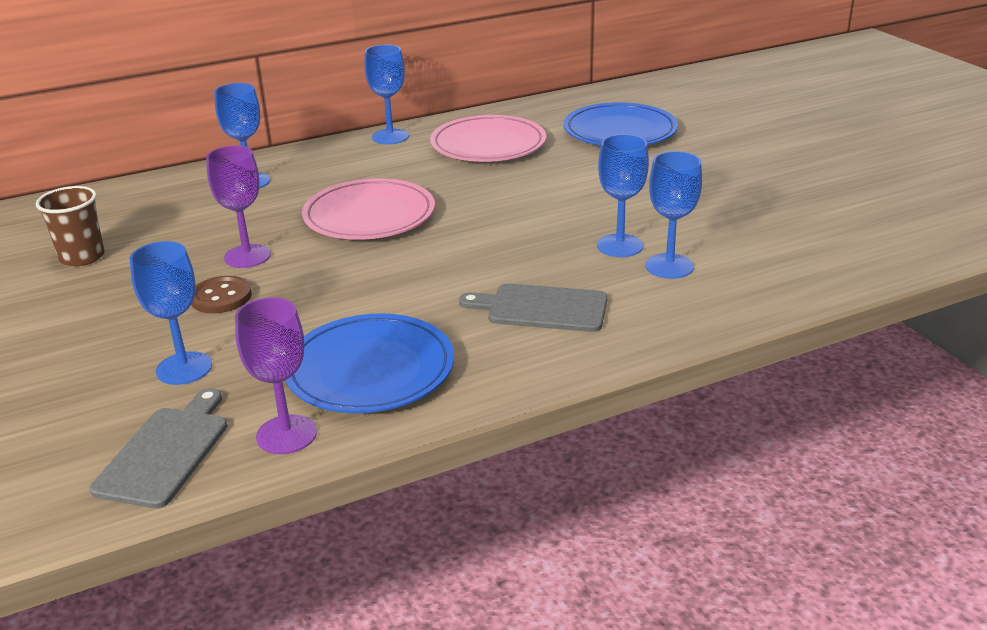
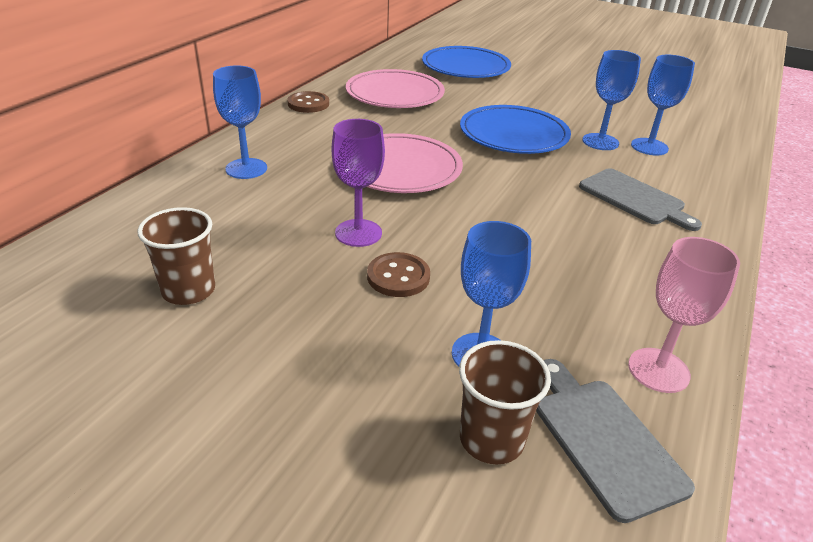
camera: 40 degrees left, 5 degrees up
(102, 417) = (491, 439): none -> brown cup
(286, 434) = (658, 370): purple goblet -> pink goblet
(370, 370) = (616, 288): blue plate -> blue plate (513, 135)
(390, 137) = (308, 104): blue goblet -> brown button
(542, 308) = (634, 198): grey cutting board -> grey cutting board turned 105 degrees counterclockwise

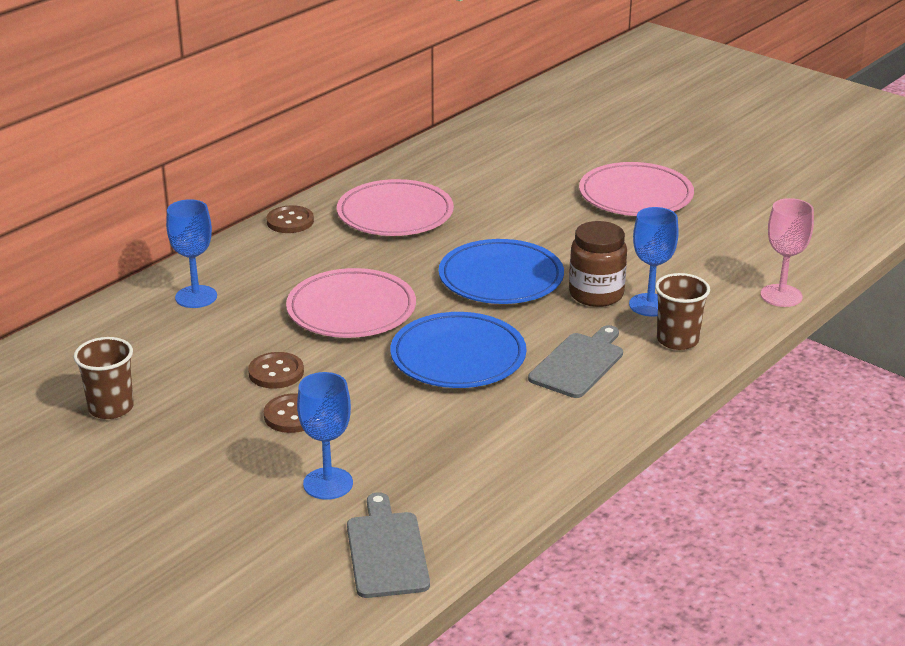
camera: 15 degrees right, 5 degrees down
(358, 233) = (276, 372): purple goblet -> brown button
(465, 67) = (506, 178): blue plate -> blue plate (458, 356)
(491, 439) = (301, 539): brown cup -> brown cup (677, 340)
(570, 73) = (635, 195): none -> pink plate
(600, 142) = (596, 294): blue goblet -> brown jar
(634, 198) = (579, 364): grey cutting board -> grey cutting board turned 120 degrees counterclockwise
(658, 370) = (470, 513): pink goblet -> pink goblet (781, 296)

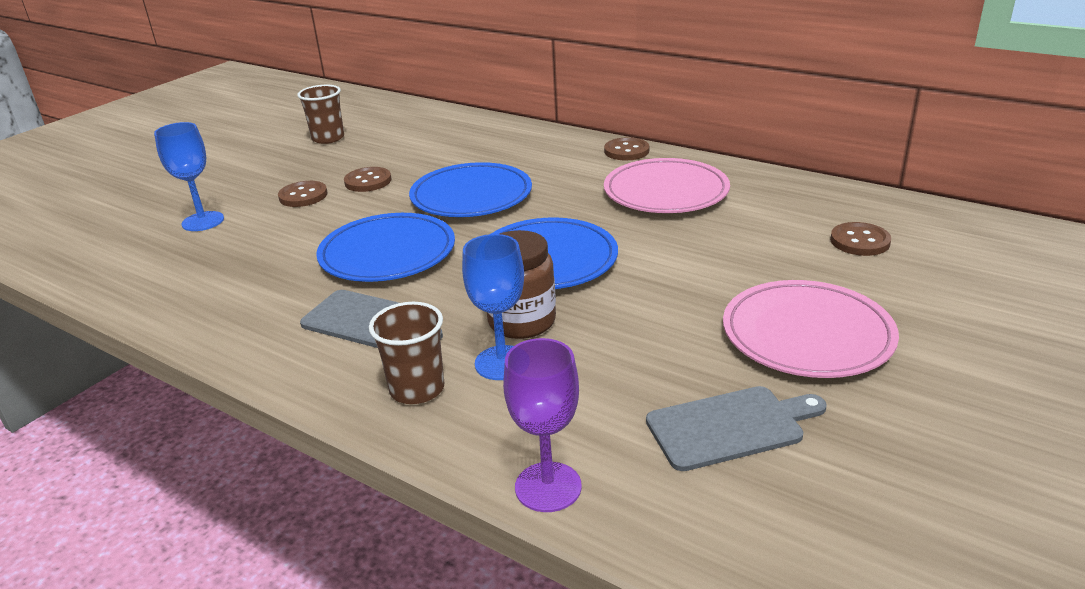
camera: 85 degrees right, 0 degrees up
(196, 297) = (484, 138): blue goblet -> none
(351, 309) = (471, 196): pink plate -> blue plate
(387, 551) = (101, 255): grey cutting board -> grey cutting board (730, 427)
(517, 156) = (860, 241): none -> brown button
(781, 296) = (548, 487): pink goblet -> purple goblet

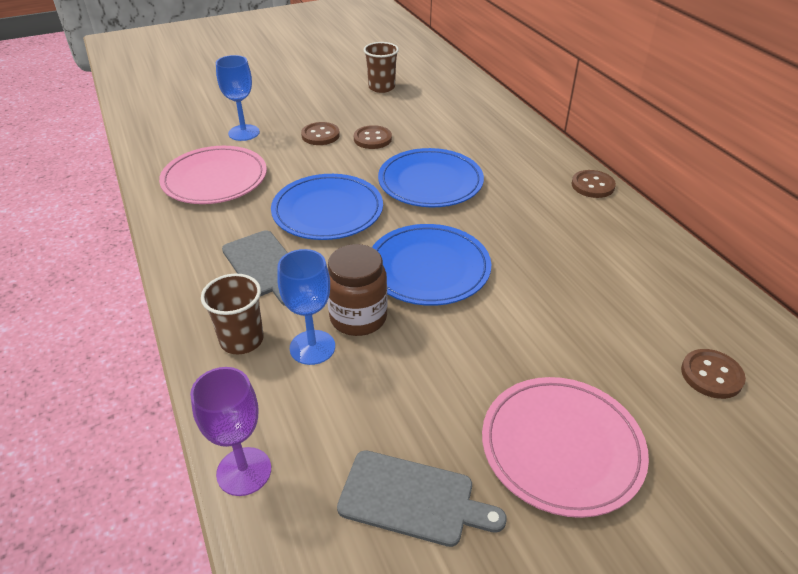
camera: 30 degrees right, 10 degrees up
(666, 192) = (585, 242): pink plate -> pink plate (215, 179)

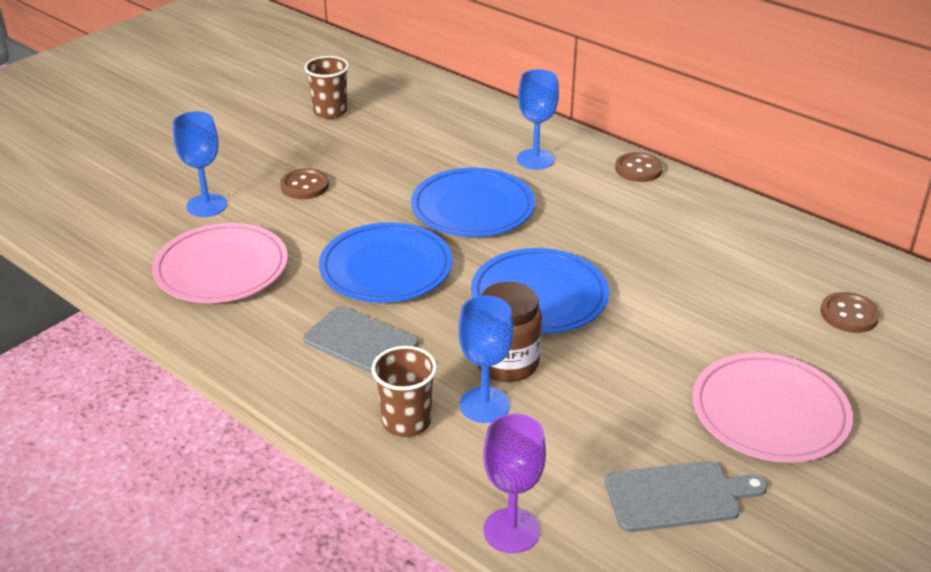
camera: 25 degrees left, 5 degrees down
(372, 139) = (370, 175): brown button -> none
(510, 157) = (535, 159): none -> blue goblet

